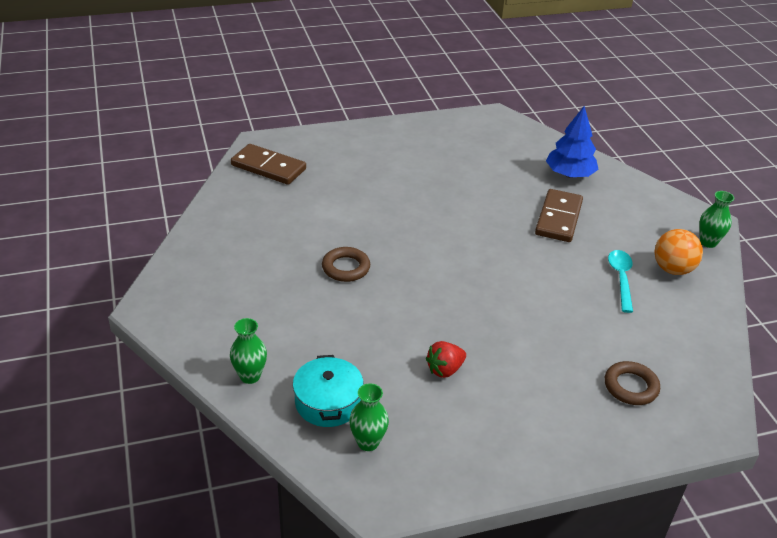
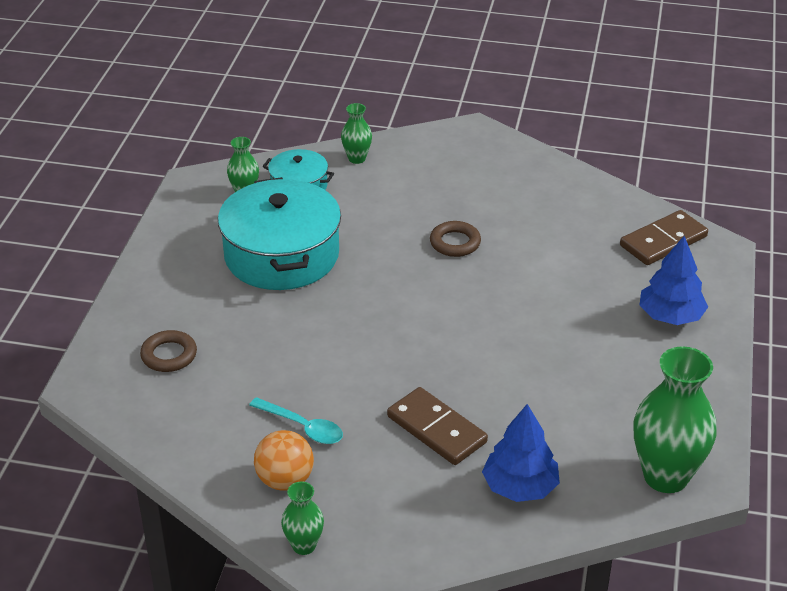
camera: 120 degrees right, 0 degrees up
(356, 150) = (670, 316): none -> blue tree
(445, 369) = (281, 255): red strawberry -> turquoise pot
(506, 128) = (665, 476): none -> green vase

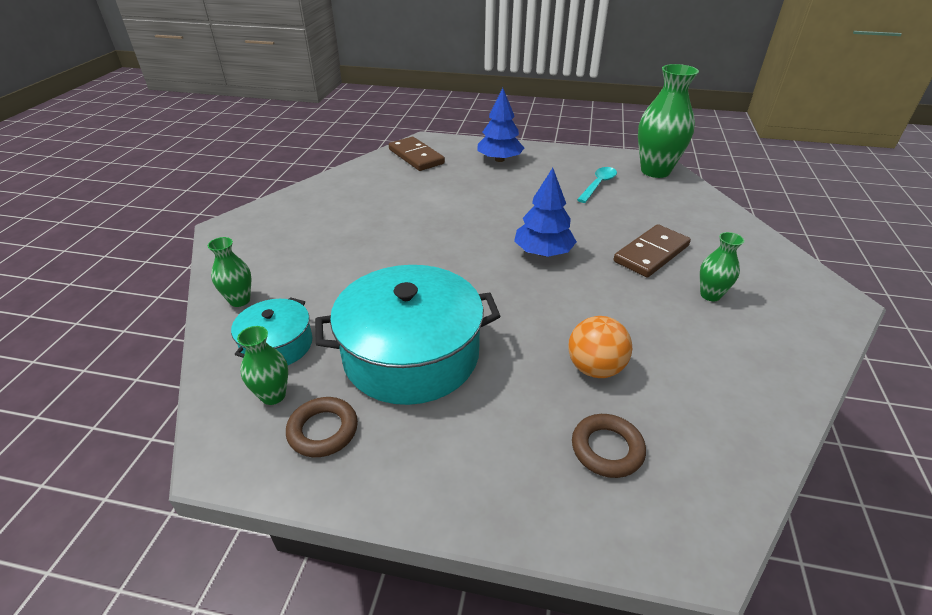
camera: 90 degrees left, 0 degrees up
(285, 480) = (757, 337): orange ball -> orange ball (595, 368)
(303, 427) = (682, 328): turquoise spoon -> turquoise spoon (598, 185)
(304, 545) = (826, 323): green vase -> green vase (710, 295)
(455, 243) = (405, 241): brown ring -> brown ring (323, 430)
(520, 487) = (693, 220): blue tree -> blue tree (543, 252)

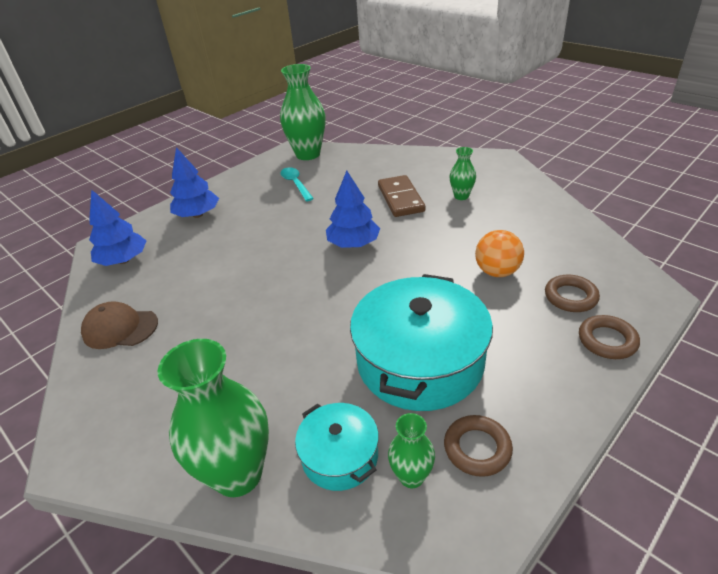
camera: 55 degrees left, 0 degrees up
(240, 300) = (238, 474): green vase -> green vase, size x2.00
(346, 189) = (120, 328): none -> brown cap
(416, 156) = (123, 260): brown domino -> blue tree
(552, 506) = (607, 340): none -> brown ring

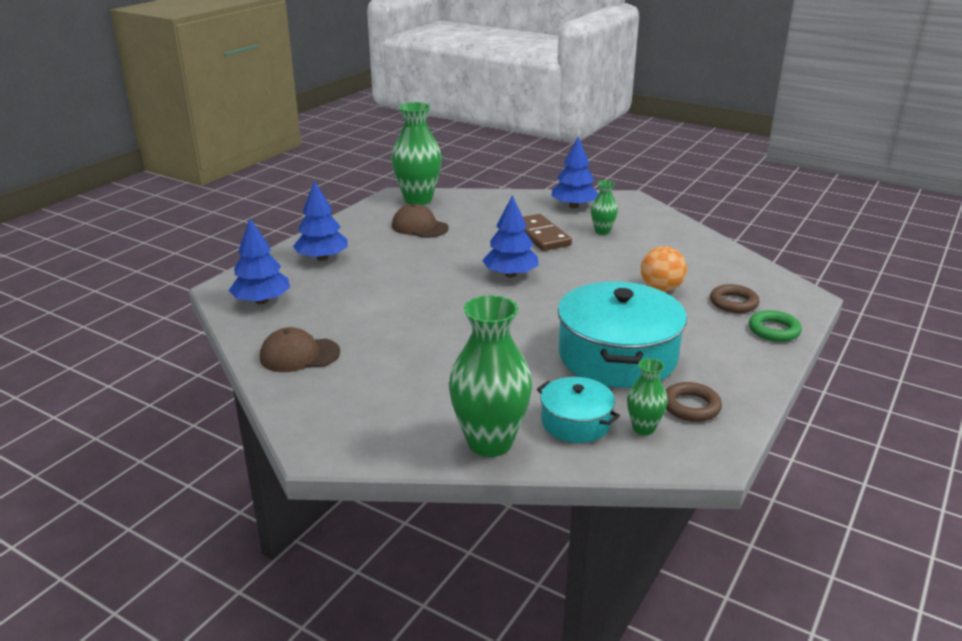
camera: 15 degrees left, 10 degrees down
(295, 184) = (419, 227): turquoise spoon -> brown cap
(444, 166) = (574, 206): none -> blue tree
(607, 340) = (774, 330): brown ring -> green ring

